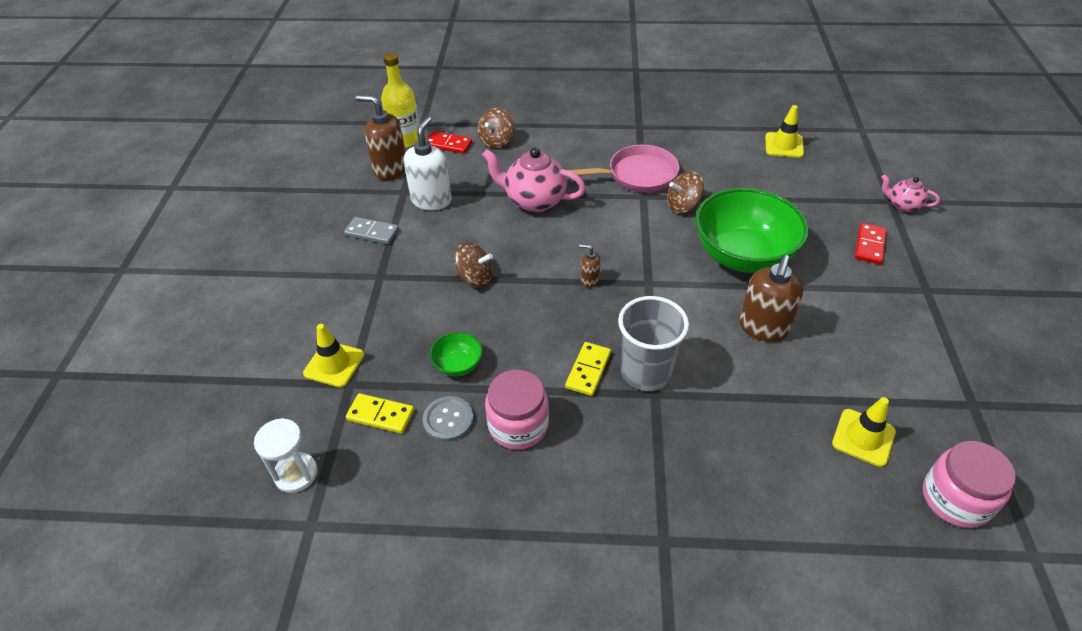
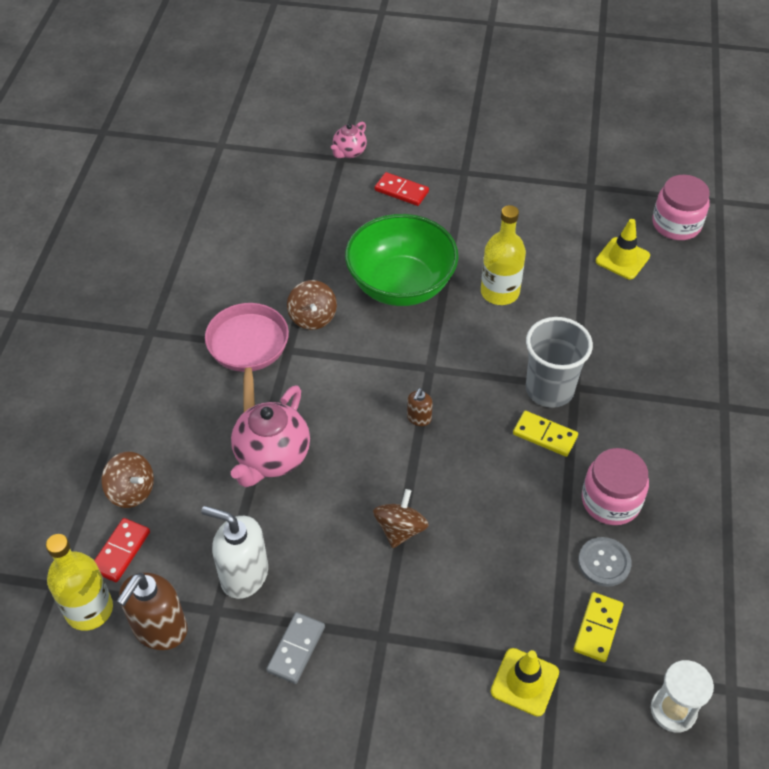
camera: 85 degrees left, 5 degrees up
(458, 365) = (532, 551): green bowl -> none
(763, 328) = (500, 292): brown soap dispenser -> yellow bottle
(784, 145) = (229, 211): yellow traffic cone -> none

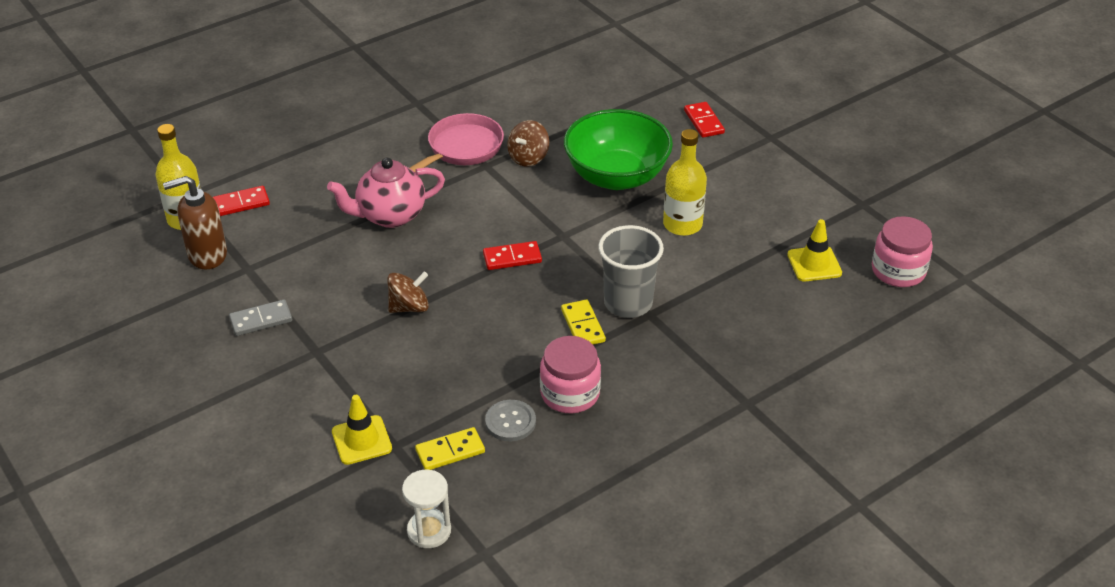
camera: 45 degrees right, 10 degrees down
(131, 491) = (289, 178): brown spinning top -> none
(244, 575) = (287, 263): white soap dispenser -> none
(349, 152) = (701, 77): pink teapot -> none
(419, 418) = (512, 258): brown soap dispenser -> red domino

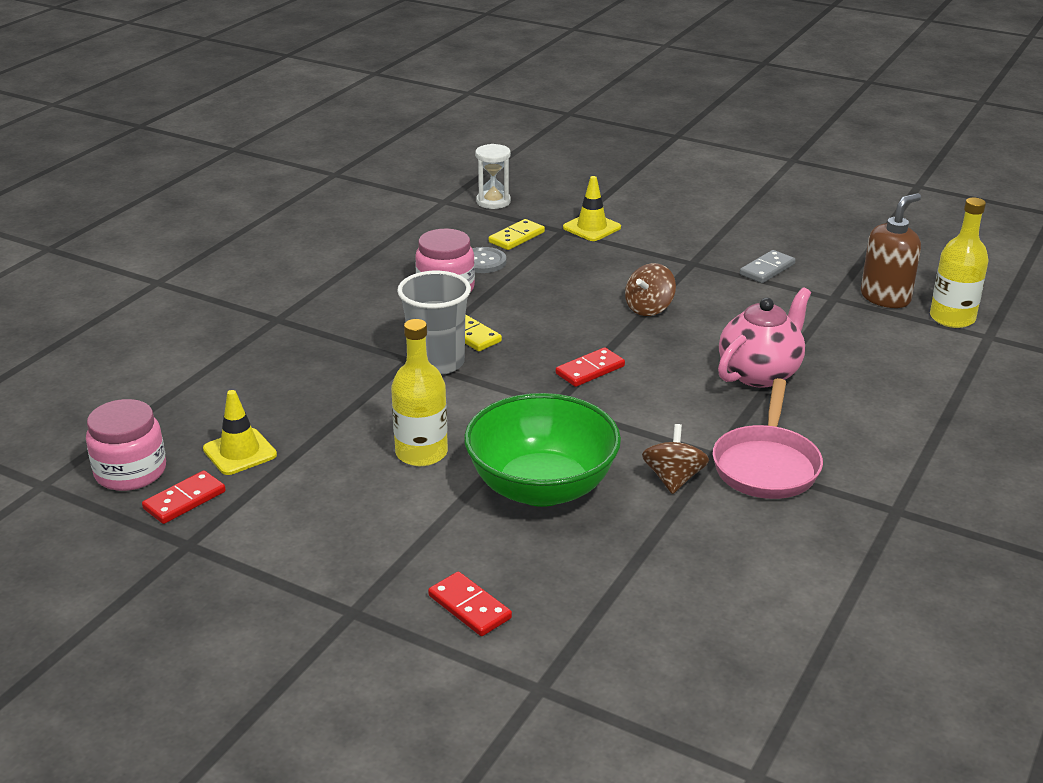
camera: 155 degrees right, 10 degrees down
(241, 203) = (924, 344): red domino -> red domino (184, 500)

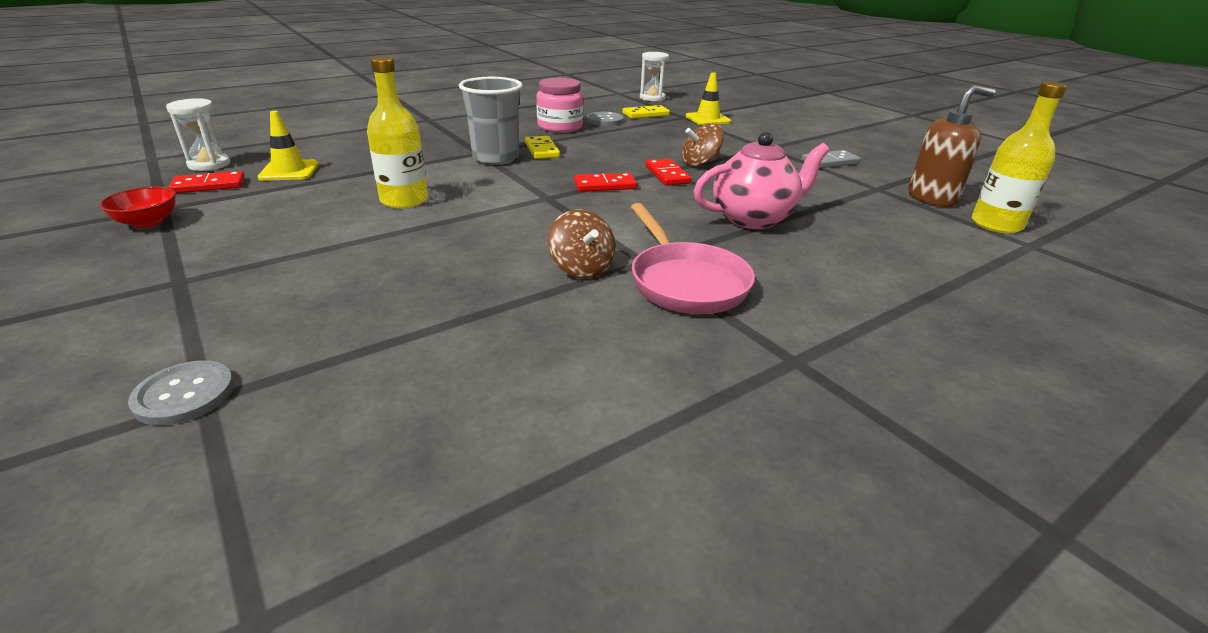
camera: 25 degrees right, 0 degrees up
(130, 472) = (209, 164): pink jar -> white hourglass
(206, 565) = (148, 222): none -> red bowl
(469, 607) = (266, 308): red domino -> red domino (667, 175)
(519, 691) = (184, 395): none -> grey button
(541, 487) = (459, 243): green bowl -> none
(673, 479) = (582, 268): brown spinning top -> brown spinning top turned 120 degrees clockwise
(766, 465) = (685, 282): pink pan -> pink pan turned 60 degrees counterclockwise

